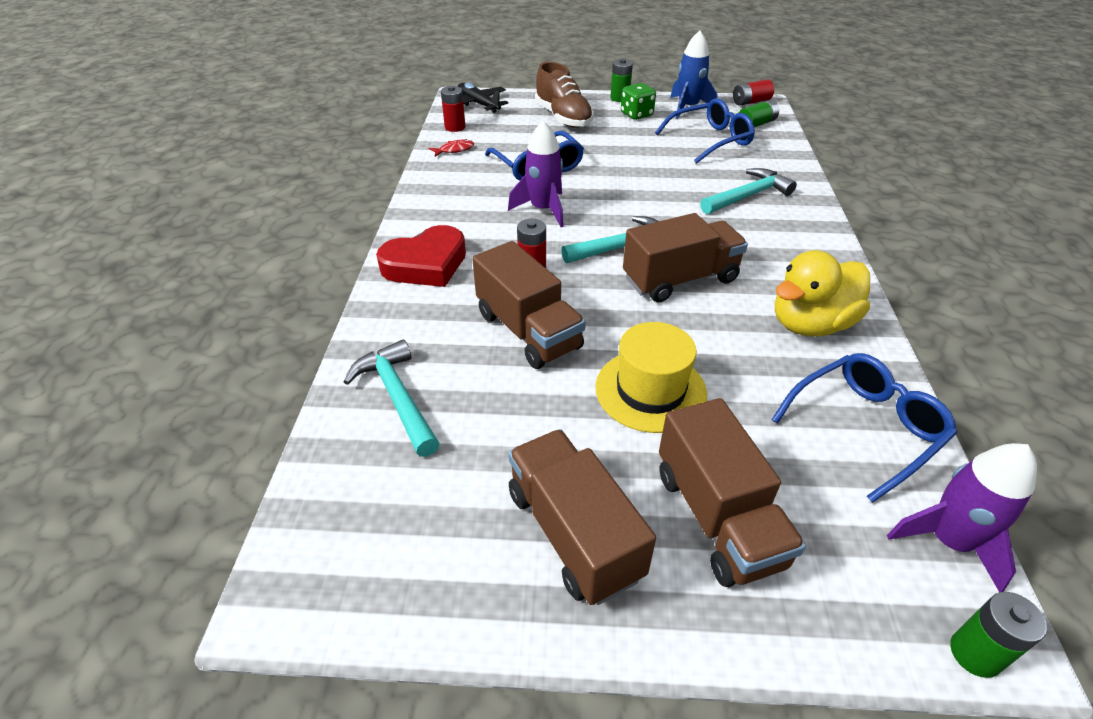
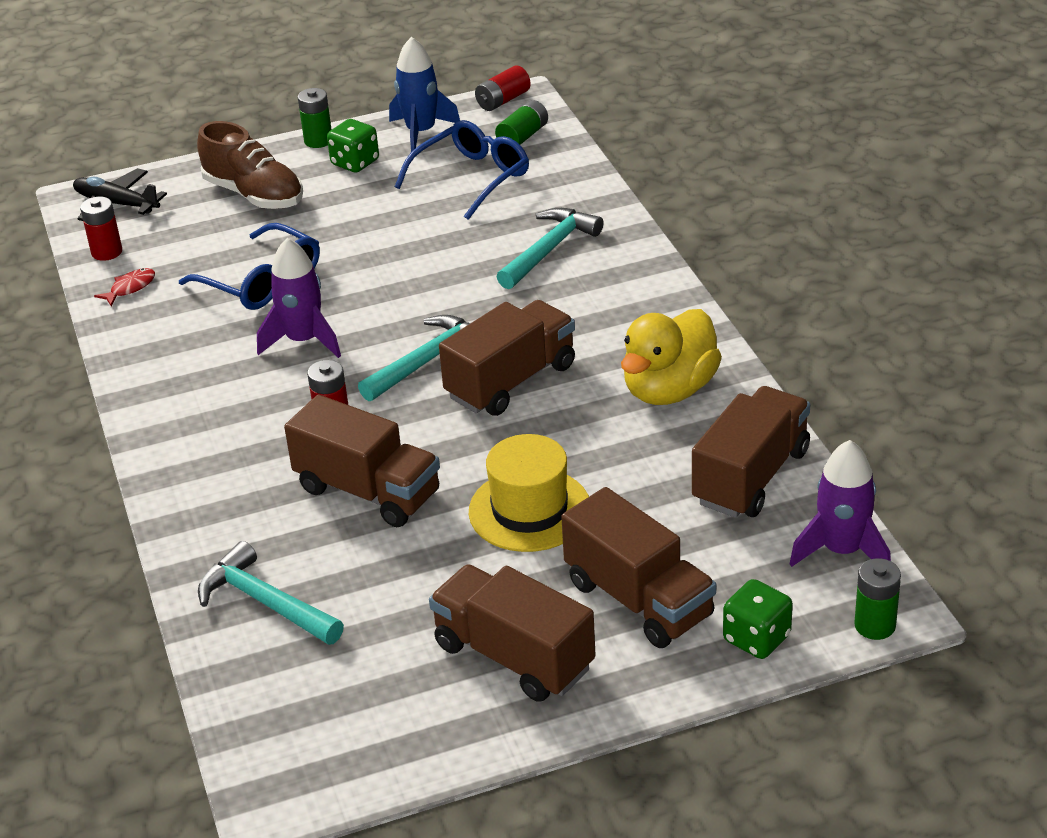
camera: 20 degrees left, 5 degrees down
(426, 264) = (198, 453): red heart -> none
(830, 614) = (756, 638): none -> green dice
(866, 427) = (751, 477): blue glasses -> brown truck

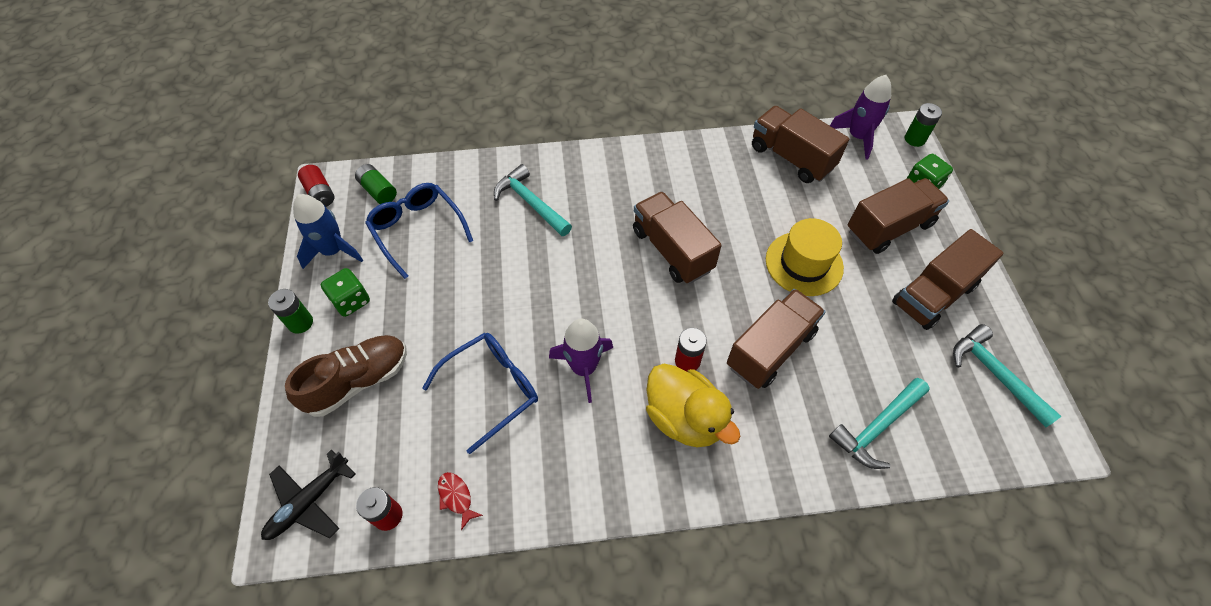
camera: 80 degrees left, 20 degrees up
(427, 361) = (634, 293): turquoise hammer -> turquoise hammer (995, 374)
(669, 390) = (703, 175): yellow duck -> yellow duck (684, 418)

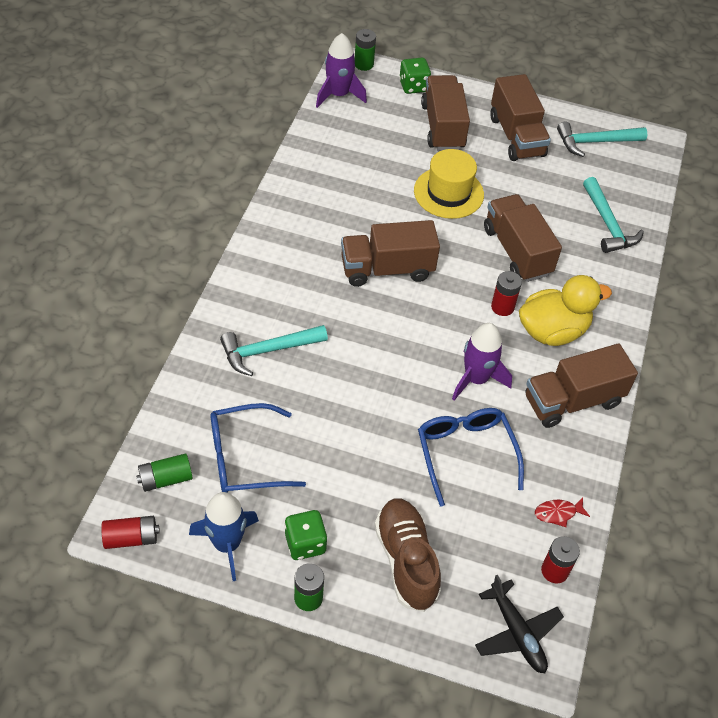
camera: 70 degrees left, 5 degrees down
(791, 157) = (334, 146): brown truck -> brown truck (572, 400)

